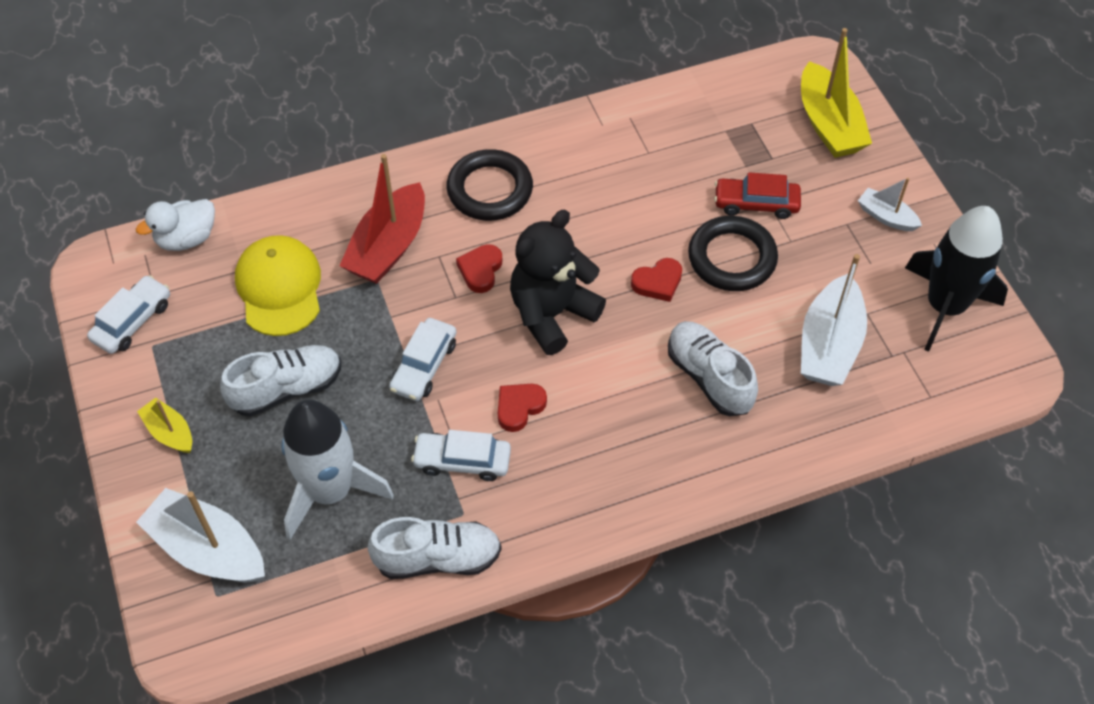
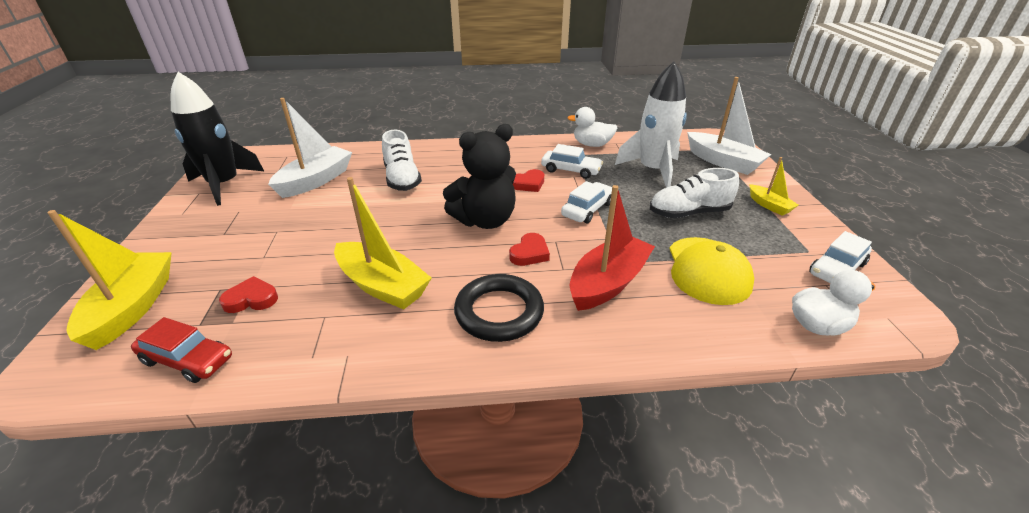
camera: 165 degrees left, 20 degrees down
(438, 558) = (592, 145): white shoe -> white duck
(617, 194) = (382, 286): none -> yellow boat
(658, 282) = (396, 224): red heart -> red heart (251, 299)
(732, 258) = (330, 228): black ring -> none
(756, 203) = (274, 258): red car -> red car (187, 359)
(886, 217) = (190, 232): white boat -> none

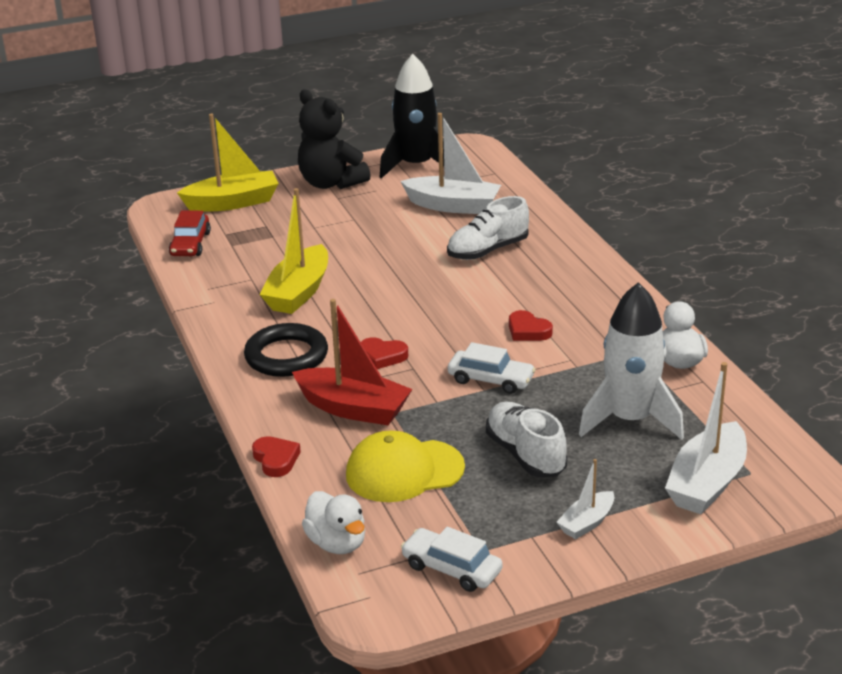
camera: 75 degrees right, 5 degrees down
(251, 299) = (259, 242): red heart -> red heart (276, 459)
(485, 220) = (430, 319): black teddy bear -> black teddy bear (331, 183)
(571, 170) = (585, 355): white car -> none
(769, 205) = (586, 523): yellow boat -> white boat

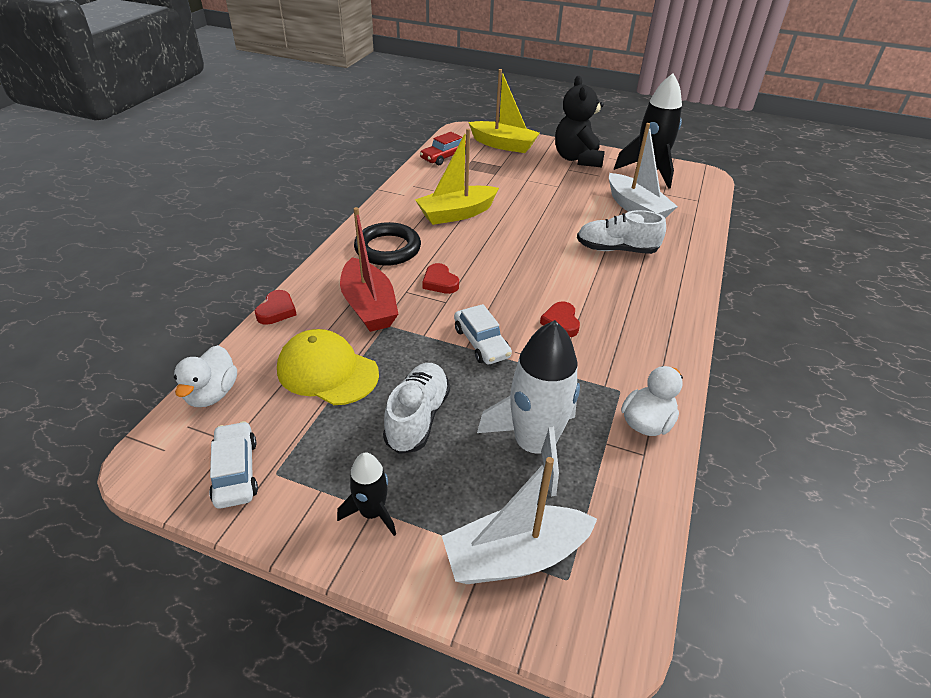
camera: 40 degrees right, 10 degrees up
(586, 523) = (372, 512): white boat -> black rocket

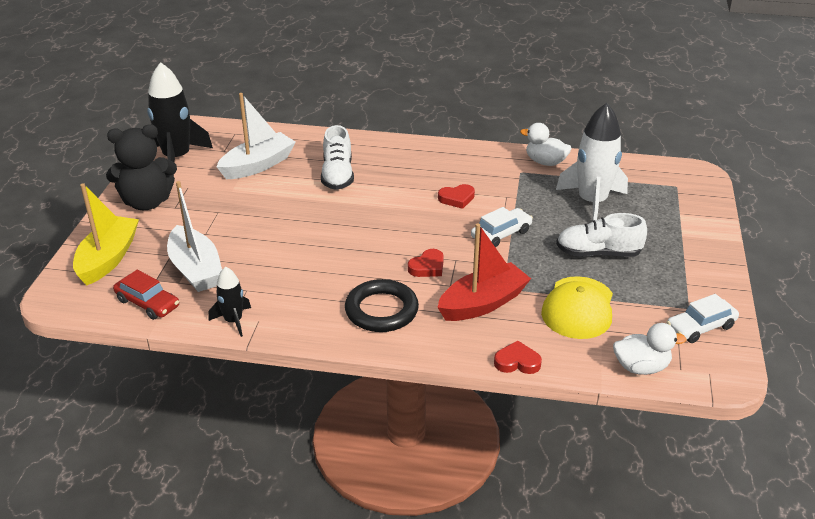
camera: 100 degrees left, 5 degrees down
(372, 512) = (686, 258): black rocket -> black rocket (233, 321)
(456, 214) = (295, 274): yellow boat -> none
(515, 556) = (676, 203): white boat -> white boat (196, 269)

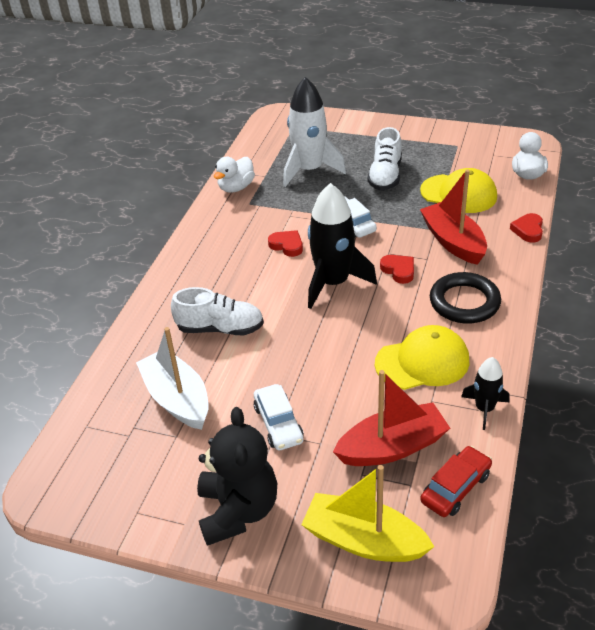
camera: 80 degrees left, 5 degrees up
(177, 158) = (131, 486): black rocket -> black rocket (333, 283)
(196, 269) = (392, 447): white boat -> red boat
(295, 284) = (422, 362): none -> yellow cap
(457, 198) = (287, 245): red heart -> red heart turned 45 degrees counterclockwise
(700, 327) = (480, 144): white car -> white car (278, 424)

